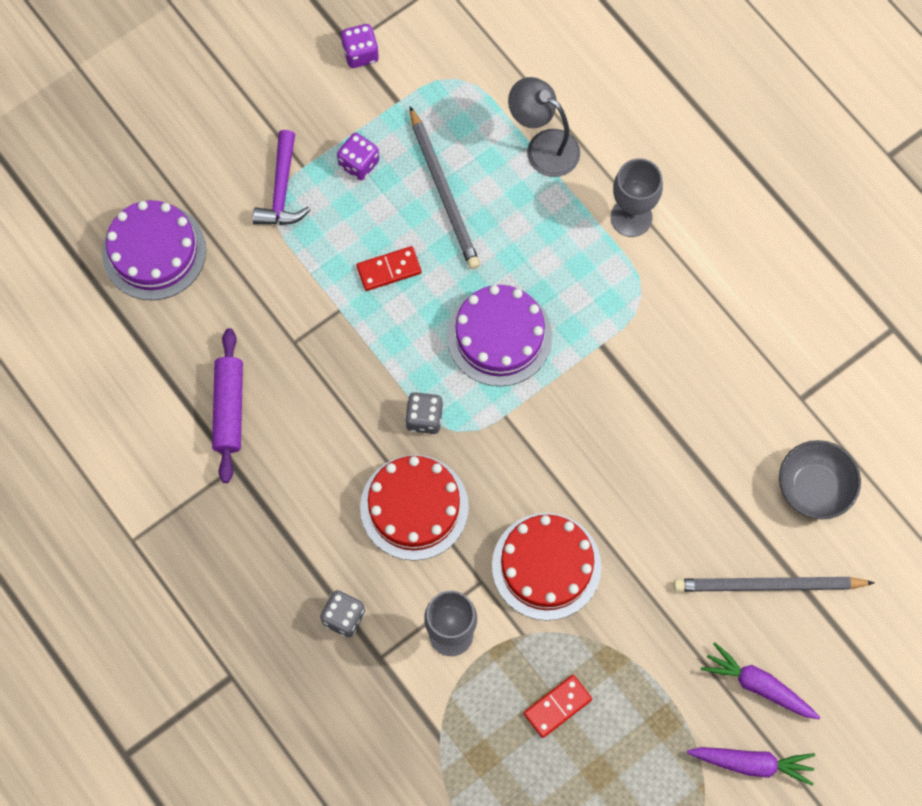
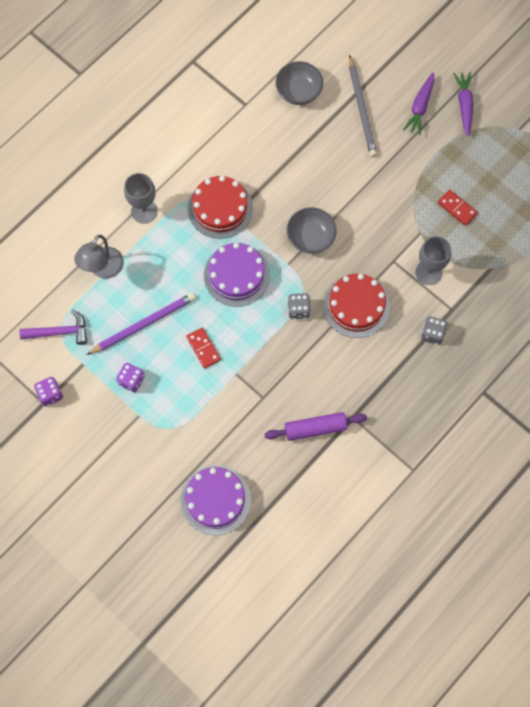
camera: 100 degrees left, 0 degrees up
(281, 190) = (158, 426): purple hammer -> purple hammer (60, 332)
(444, 192) = (143, 324): grey pencil -> purple pencil
(544, 459) = (310, 237): none -> grey bowl
(546, 566) = (376, 226): red cake -> red cake (220, 208)

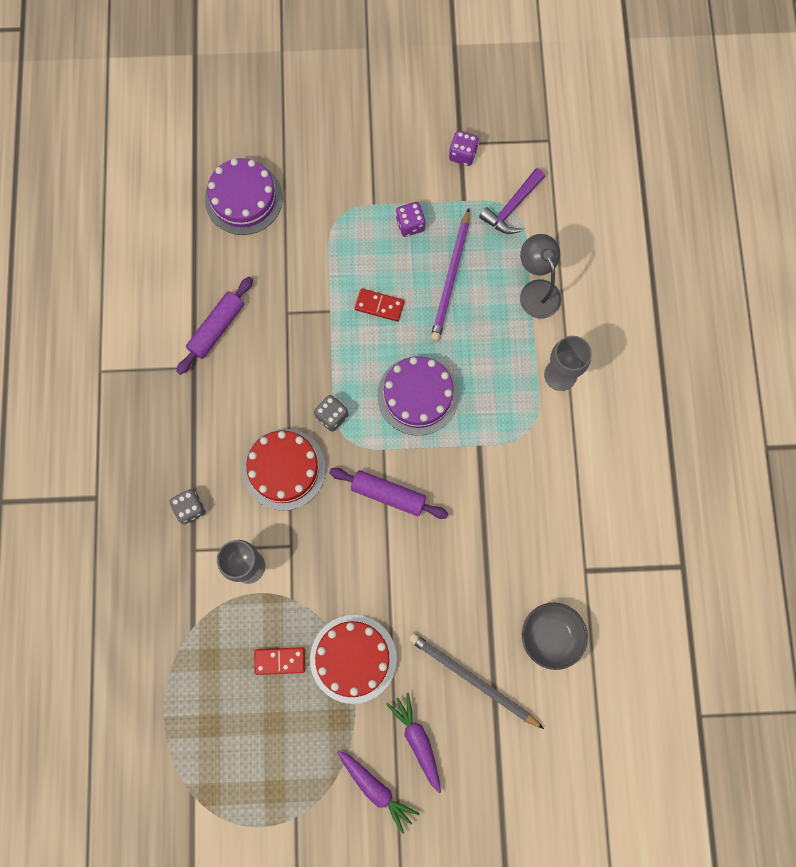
camera: 135 degrees right, 5 degrees up
(220, 208) = (497, 443): red cake -> red cake (353, 658)
(310, 237) = (388, 494): grey bowl -> purple rolling pin

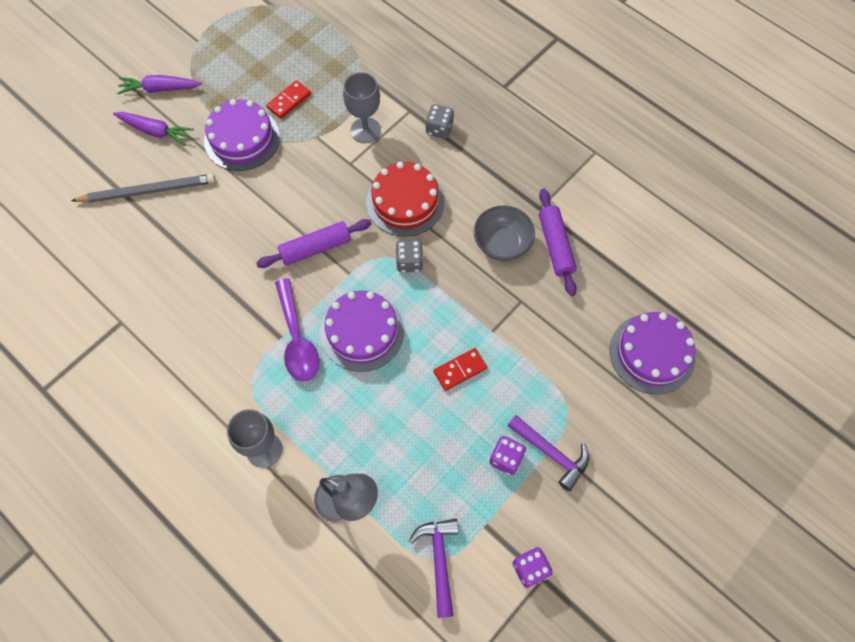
camera: 135 degrees right, 10 degrees down
(353, 658) = (242, 139): red cake -> purple cake
(378, 201) = (551, 453): none -> purple hammer
(451, 278) = (428, 445): purple pencil -> none
(468, 433) = (297, 339): none -> purple spoon
(550, 636) = (112, 259): grey bowl -> grey bowl (502, 243)

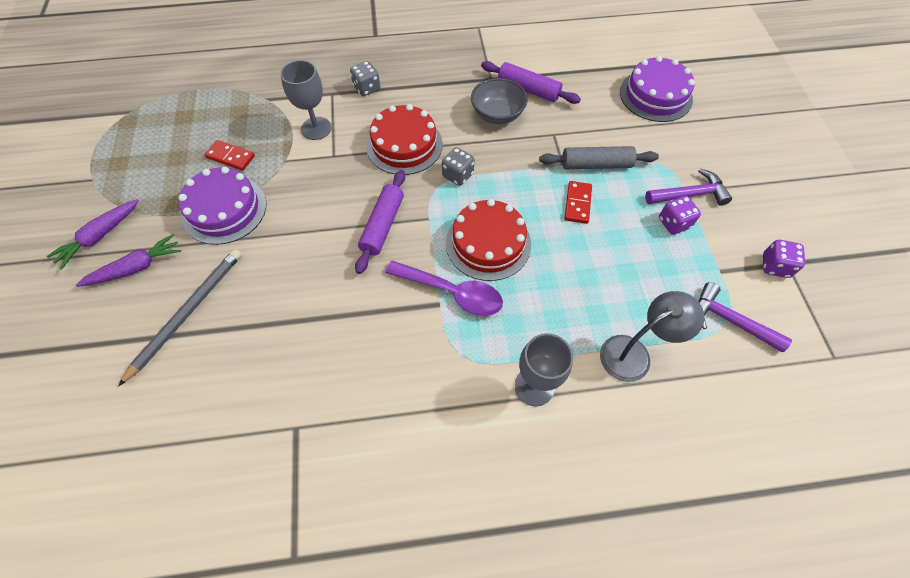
camera: 50 degrees left, 5 degrees down
(289, 101) = (231, 157): red domino -> red domino turned 60 degrees counterclockwise
(362, 332) = (488, 243): purple cake -> red cake
(516, 357) = (596, 165): none -> grey rolling pin

